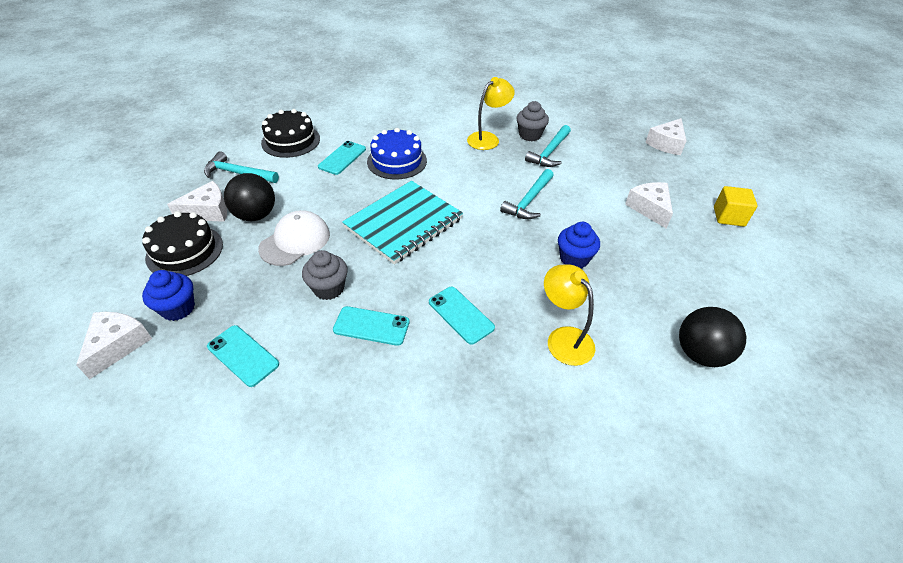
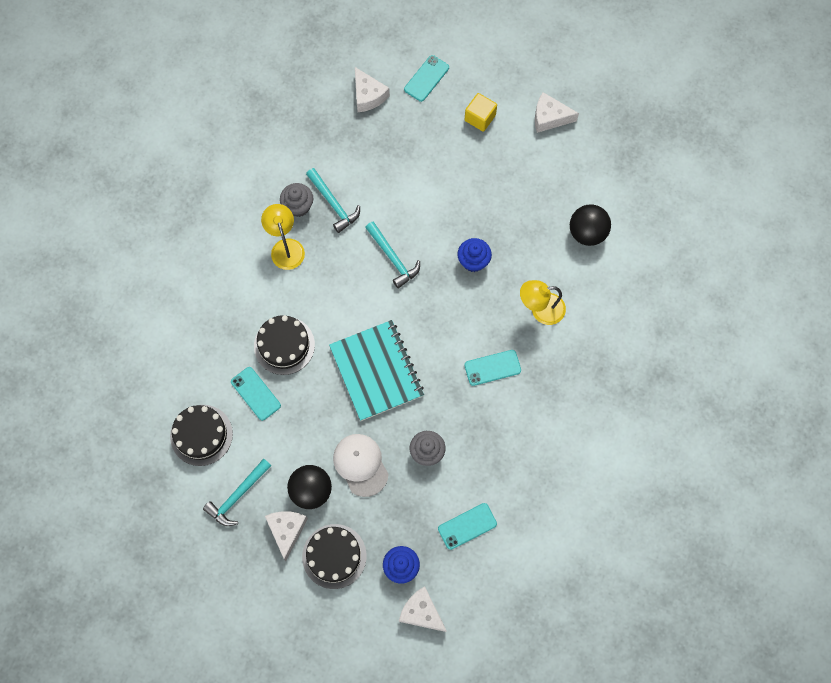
camera: 65 degrees left, 25 degrees up
(371, 326) = (477, 432): turquoise phone -> turquoise phone (426, 78)
(397, 161) = (284, 345): blue cake -> black cake
(649, 208) = (444, 170): white cheese -> white cheese (549, 117)

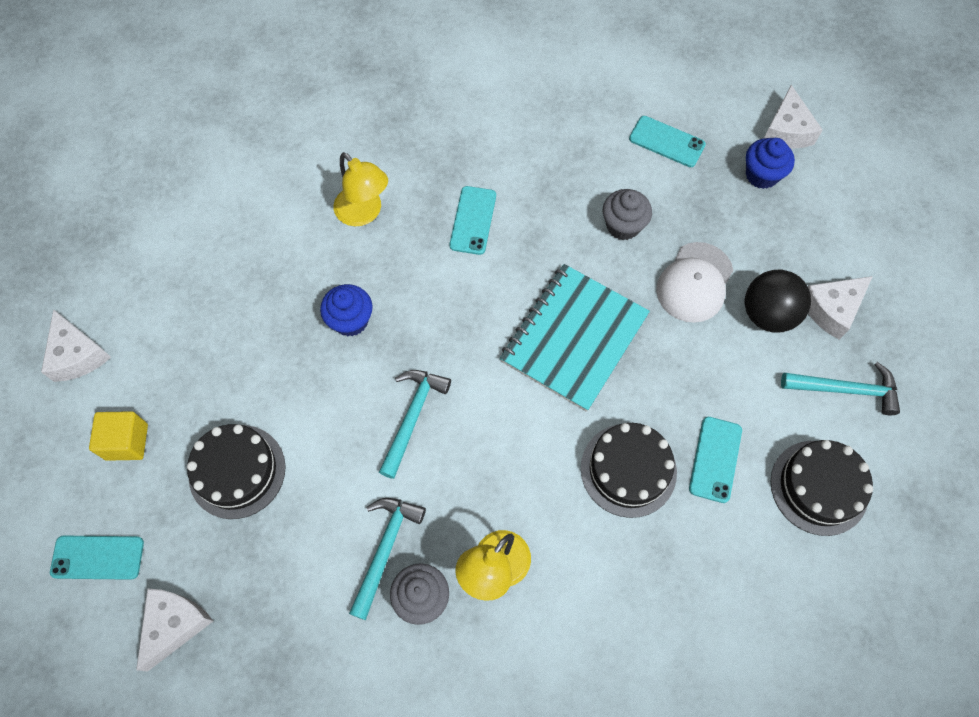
camera: 125 degrees left, 5 degrees down
(334, 556) = (811, 244): black cake -> black cake (237, 471)
(492, 367) = (473, 220): turquoise phone -> turquoise phone turned 60 degrees clockwise
(587, 233) = (227, 221): black ball -> none

